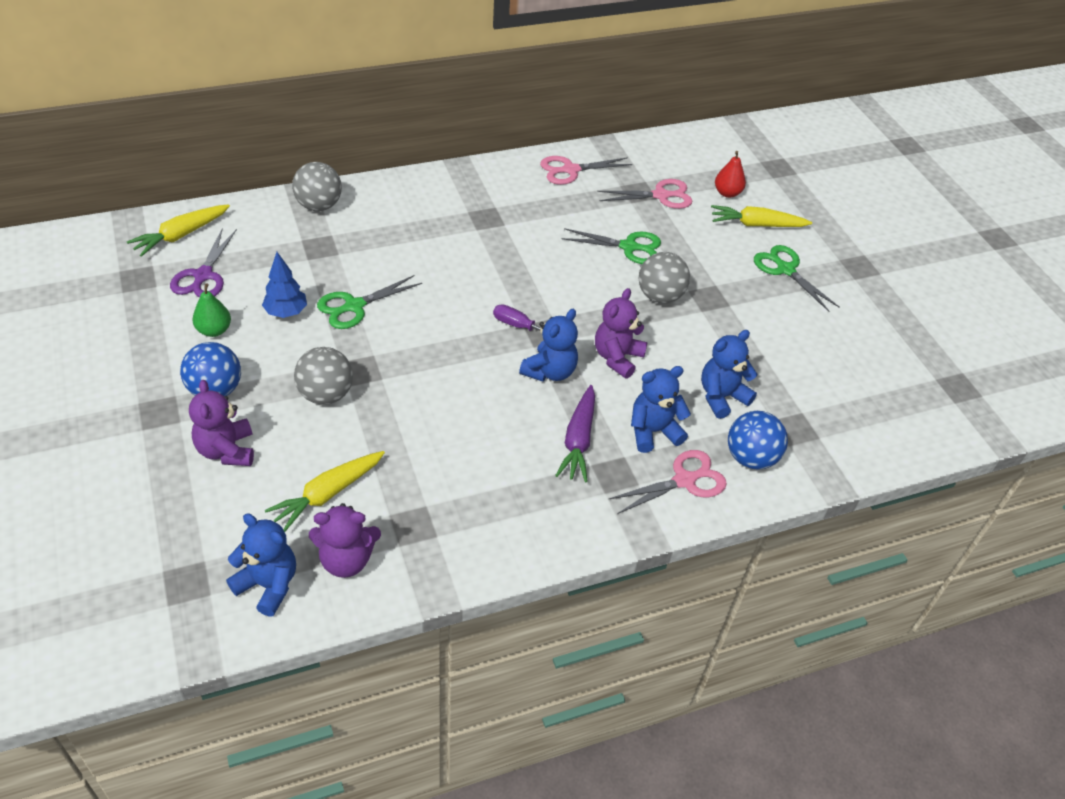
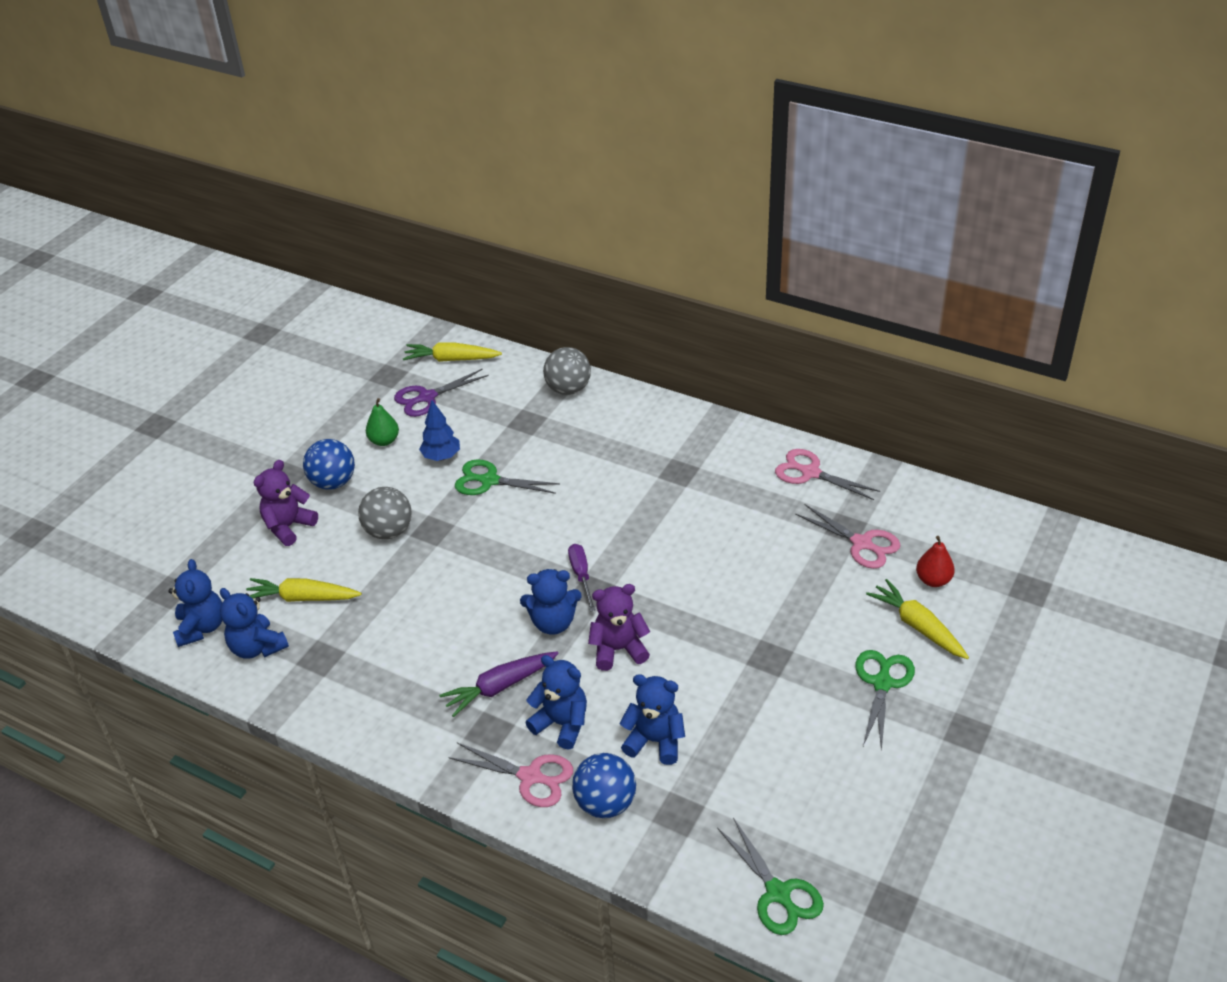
camera: 55 degrees right, 5 degrees down
(346, 560) = (257, 647): purple teddy bear -> blue teddy bear
(629, 247) = (763, 569): green scissors -> green scissors (778, 893)
(660, 296) = (727, 626): grey ball -> none

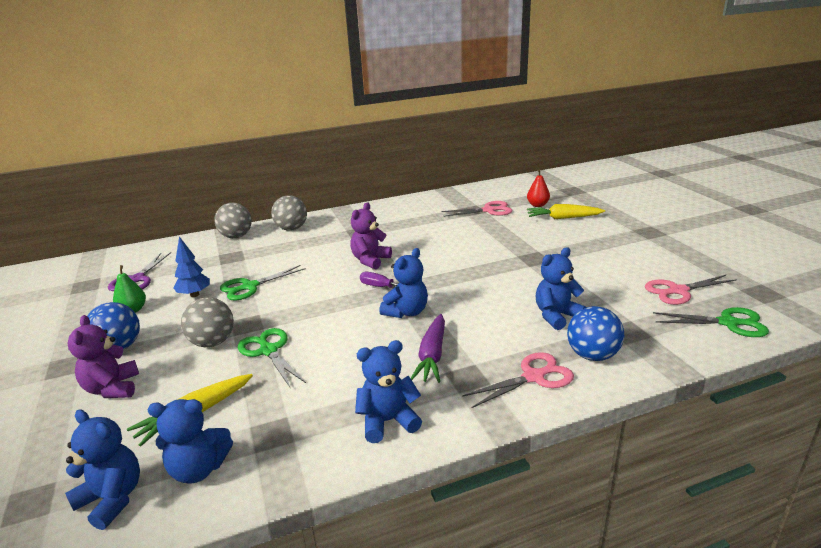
camera: 50 degrees left, 15 degrees down
(451, 359) = (129, 260): yellow carrot -> none
(561, 724) = (499, 344): blue teddy bear -> blue teddy bear (388, 421)
(618, 649) = (463, 299): purple teddy bear -> purple teddy bear (370, 260)
(628, 415) = (291, 229): none -> grey ball
(810, 473) = (421, 204): pink scissors -> pink scissors (678, 291)
(882, 683) = (591, 238): green scissors -> green scissors (268, 350)

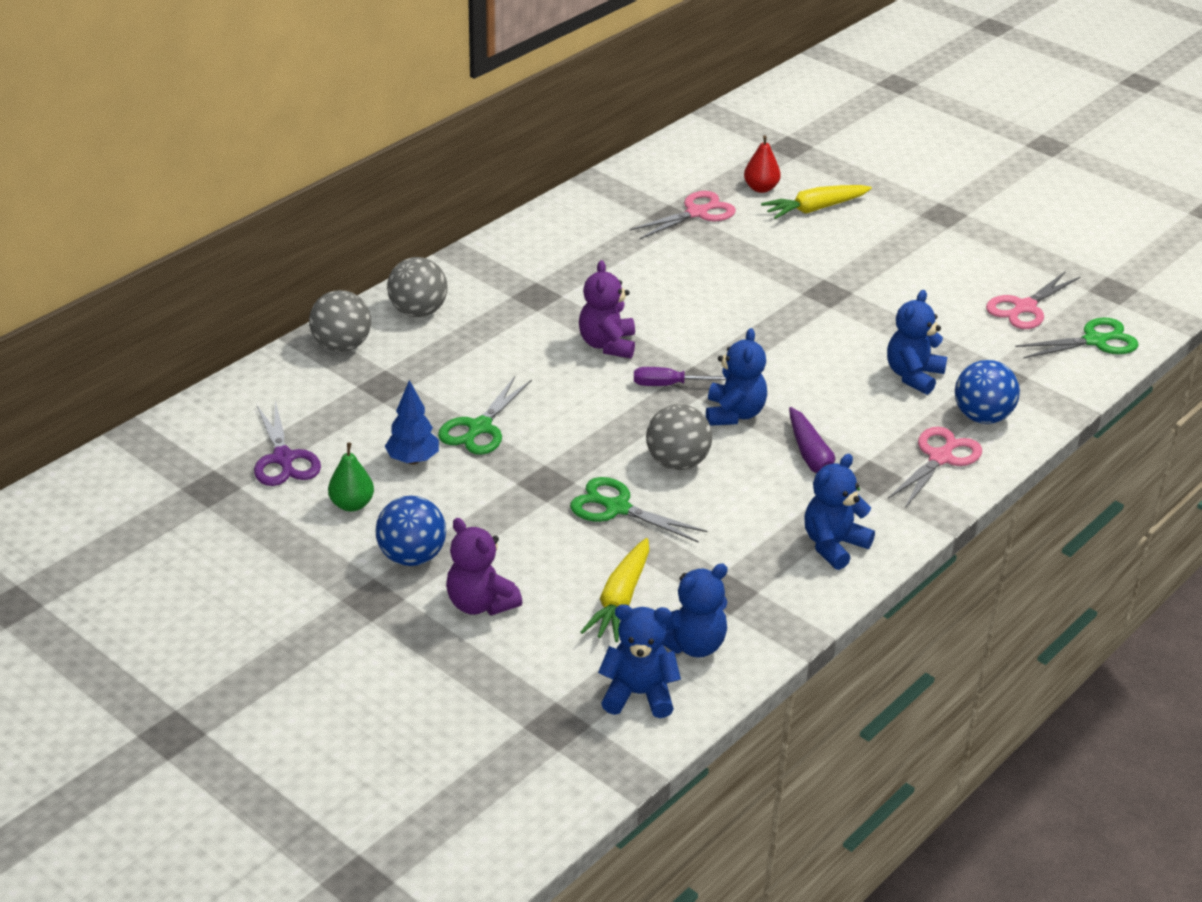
camera: 30 degrees left, 10 degrees up
(212, 342) = (531, 517): grey ball -> grey ball (677, 462)

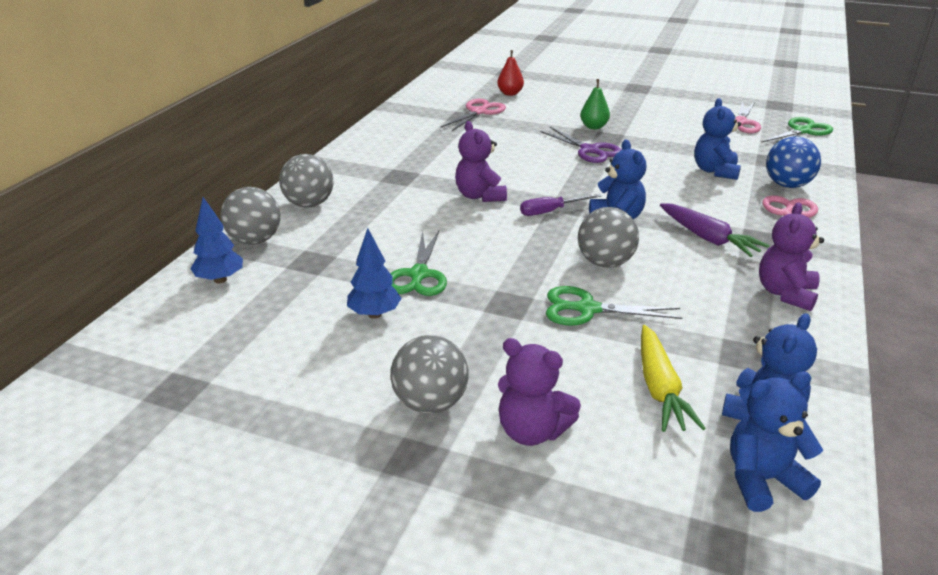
camera: 20 degrees left, 5 degrees down
(283, 459) = (244, 344): purple scissors -> purple scissors (590, 150)
(290, 385) = (220, 280): none -> blue tree
(352, 504) = (338, 368): green pear -> green pear (594, 127)
(412, 557) = (430, 403): blue ball -> grey ball
(815, 209) = (555, 98): yellow carrot -> none
(833, 545) = (785, 293): blue teddy bear -> purple teddy bear

